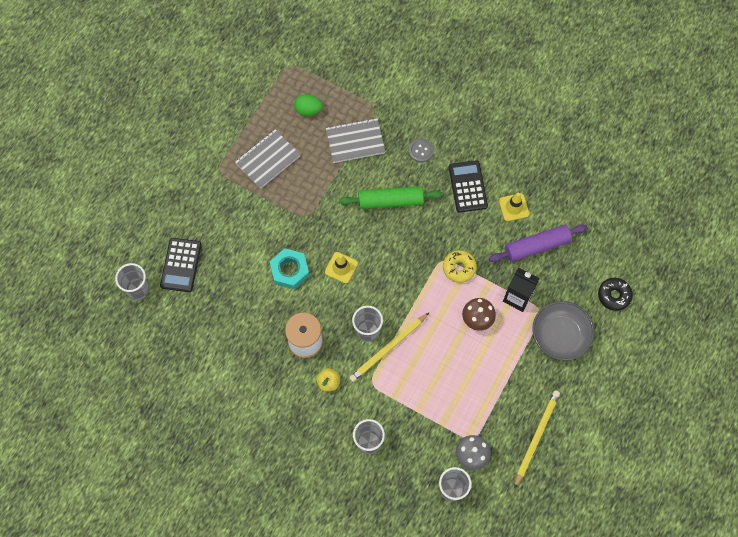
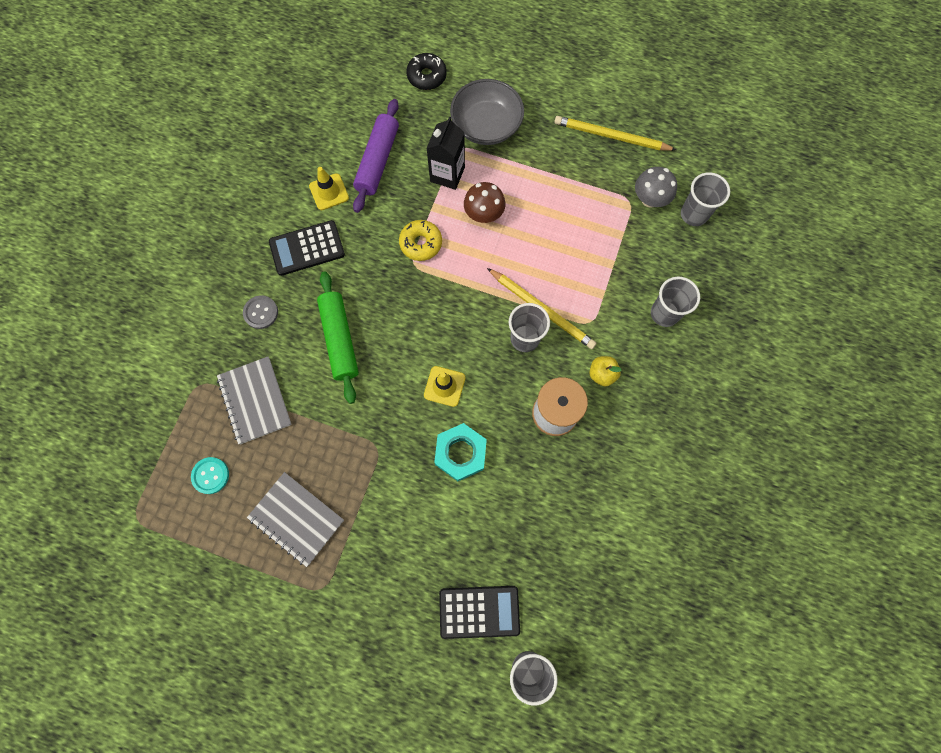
camera: 100 degrees left, 5 degrees up
(308, 110) = (210, 475): green egg -> turquoise button
(537, 246) = (377, 161): purple rolling pin -> purple rolling pin turned 45 degrees clockwise

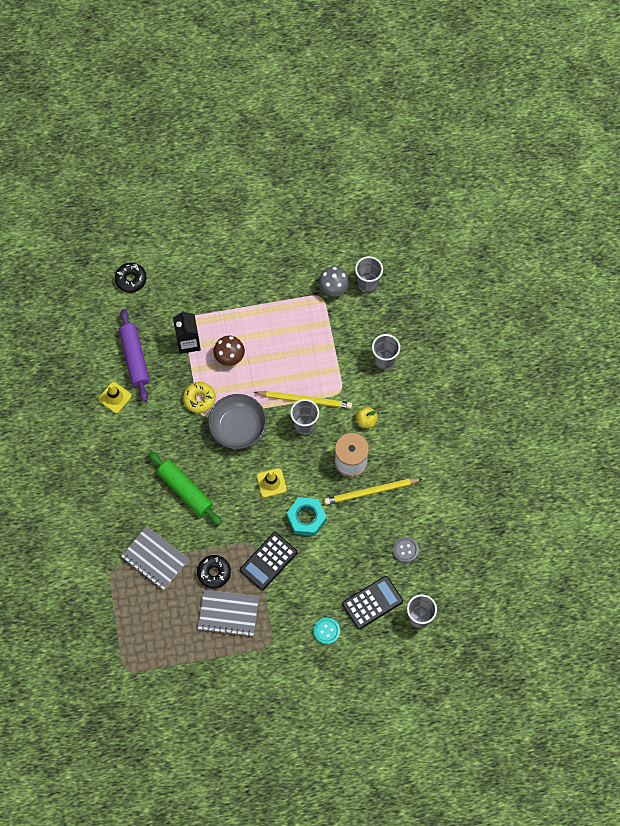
camera: 30 degrees left, 5 degrees down
(210, 475) = (157, 619): turquoise button -> turquoise button (326, 631)
(261, 312) = (121, 502): grey button -> grey button (405, 550)
(307, 248) = (124, 443): black calculator -> black calculator (268, 561)
(311, 457) = (214, 573): none -> black donut
(486, 125) = (194, 293): grey bowl -> grey bowl (238, 427)
(611, 136) = (283, 257): yellow pencil -> yellow pencil (371, 492)

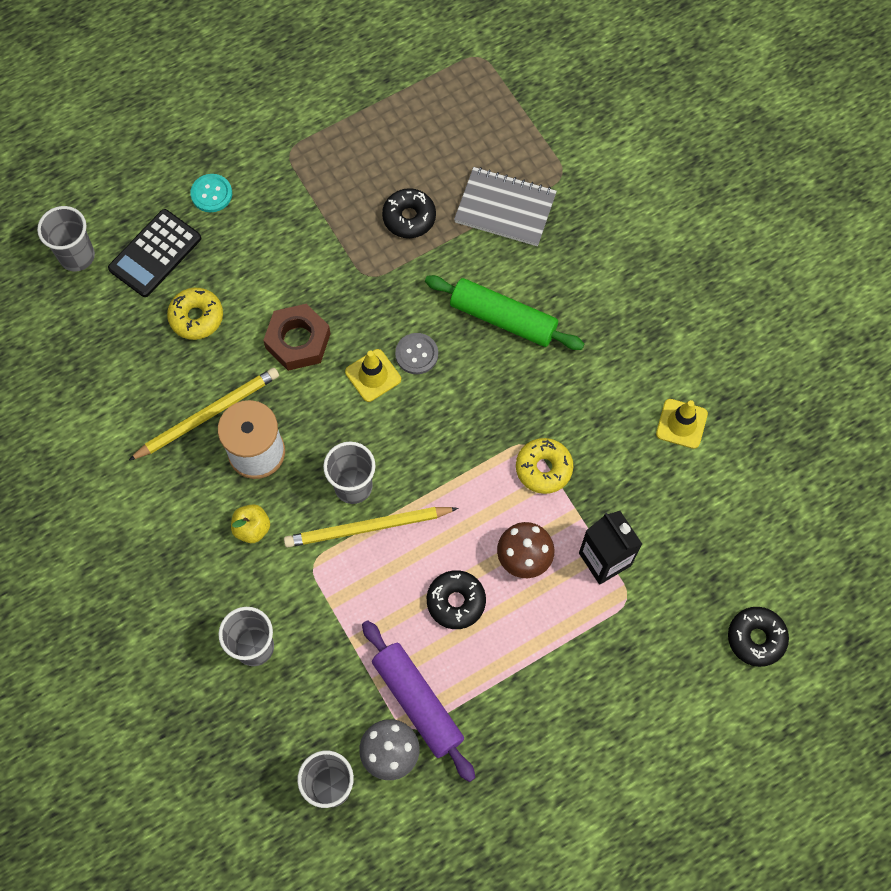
camera: 160 degrees right, 0 degrees up
(134, 358) = (681, 500): purple rolling pin -> purple rolling pin (418, 702)
(228, 613) = (365, 171): grey notebook -> none
(238, 427) = (461, 444): grey bowl -> none
(268, 561) = (333, 260): black calculator -> none
(273, 347) = (456, 602): none -> black donut
(306, 518) = (298, 341): turquoise nut -> brown nut
(360, 553) = (196, 317): none -> yellow donut
(405, 550) = (126, 345): grey button -> grey button (416, 354)

